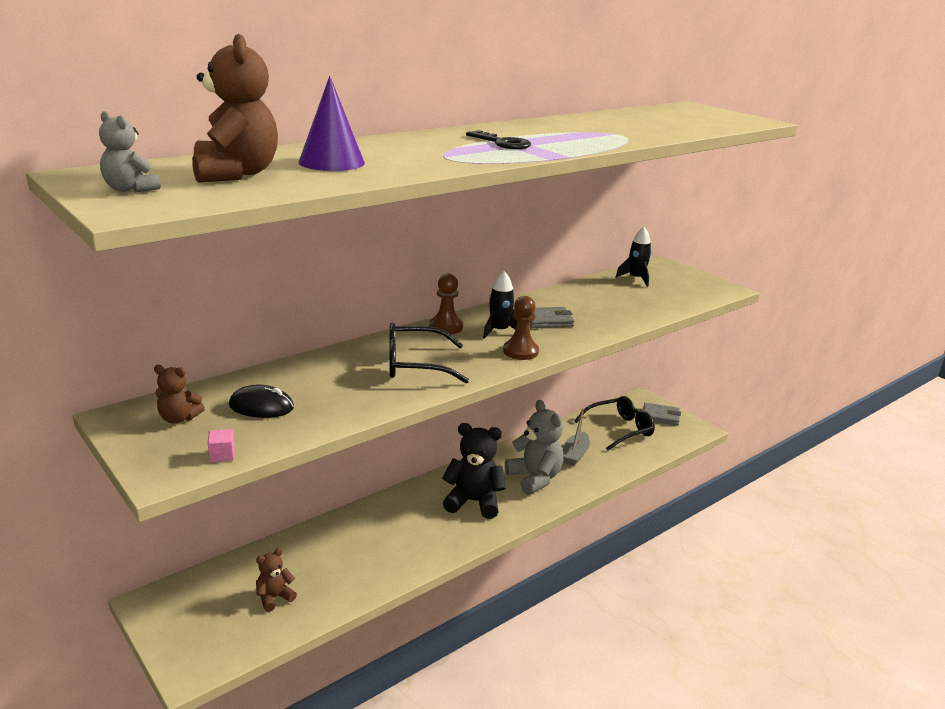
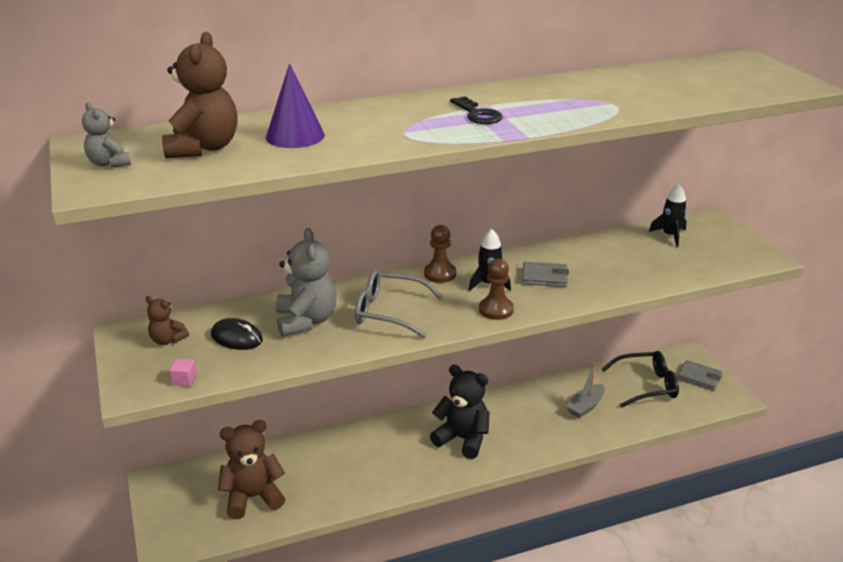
camera: 20 degrees right, 5 degrees up
(274, 597) = (253, 497): brown teddy bear -> brown teddy bear, size x1.86
(415, 365) = (389, 312): black glasses -> grey glasses
(534, 478) = (532, 425): grey teddy bear -> grey teddy bear (306, 321)

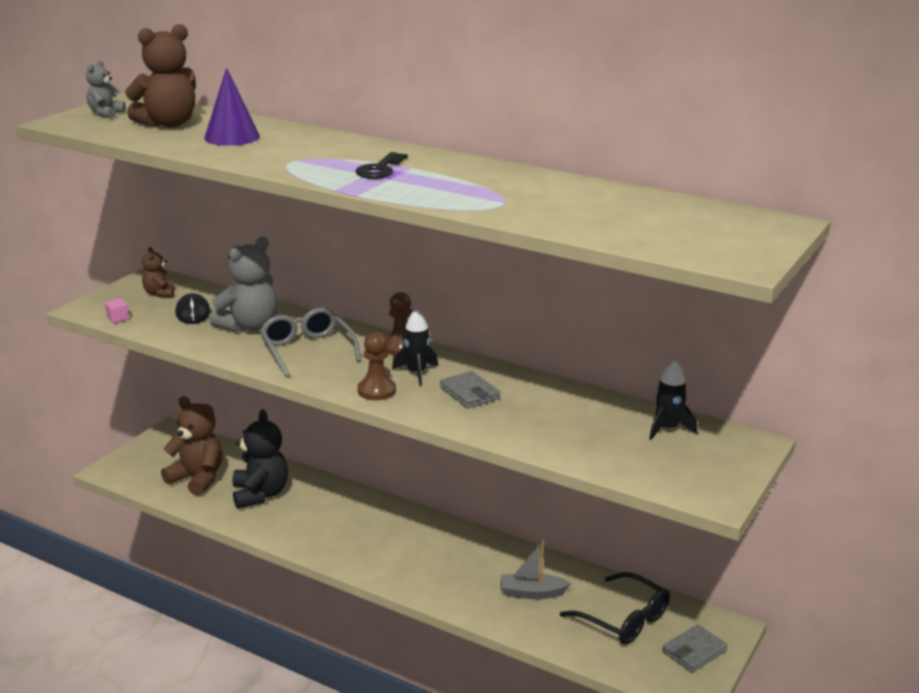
camera: 50 degrees right, 5 degrees down
(462, 439) = (388, 543): black teddy bear -> black teddy bear (260, 494)
(699, 377) = (694, 651): grey wallet -> grey wallet turned 60 degrees clockwise

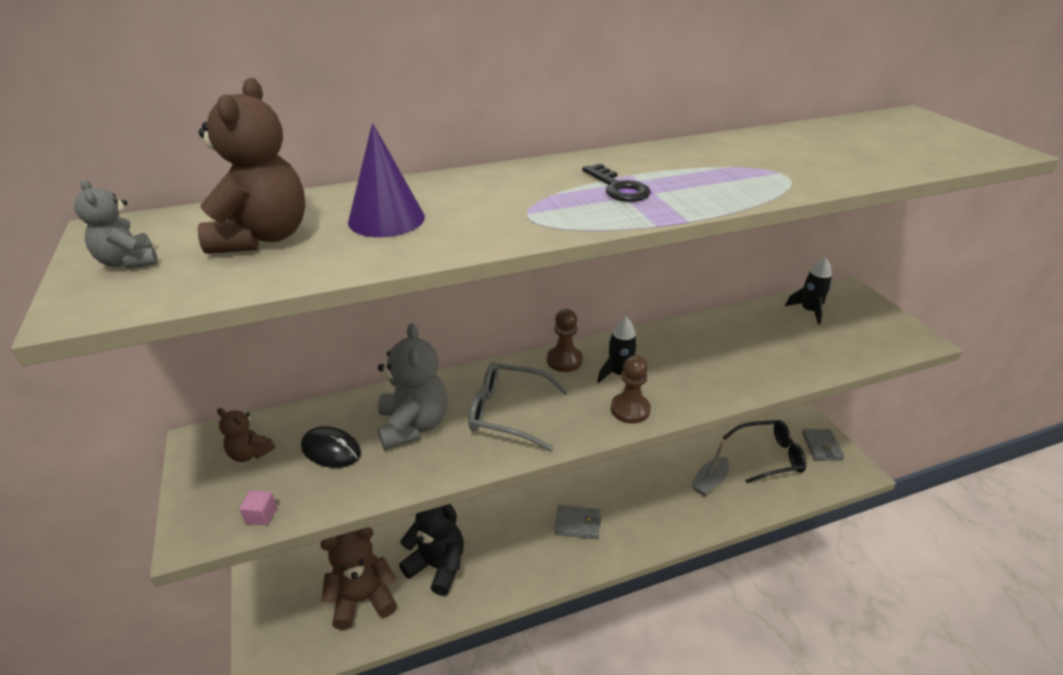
camera: 50 degrees left, 10 degrees up
(469, 393) = (680, 364): grey wallet -> grey wallet (577, 524)

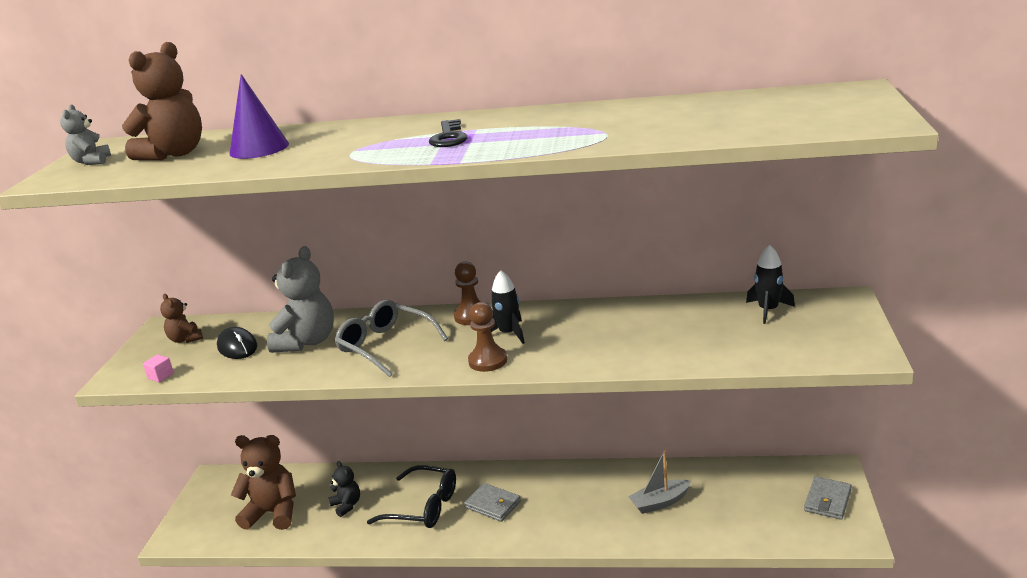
camera: 30 degrees right, 10 degrees down
(437, 566) = (347, 505): black teddy bear -> black teddy bear, size x0.54
(769, 456) = (751, 495): black glasses -> black glasses (423, 507)

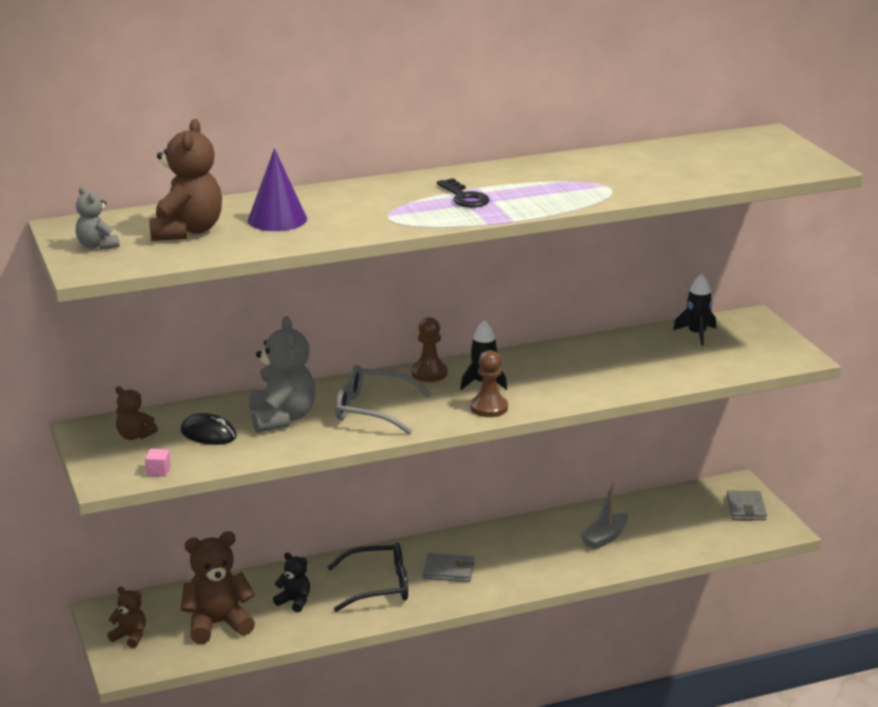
camera: 30 degrees left, 0 degrees up
(205, 508) = (130, 637): none -> brown teddy bear

